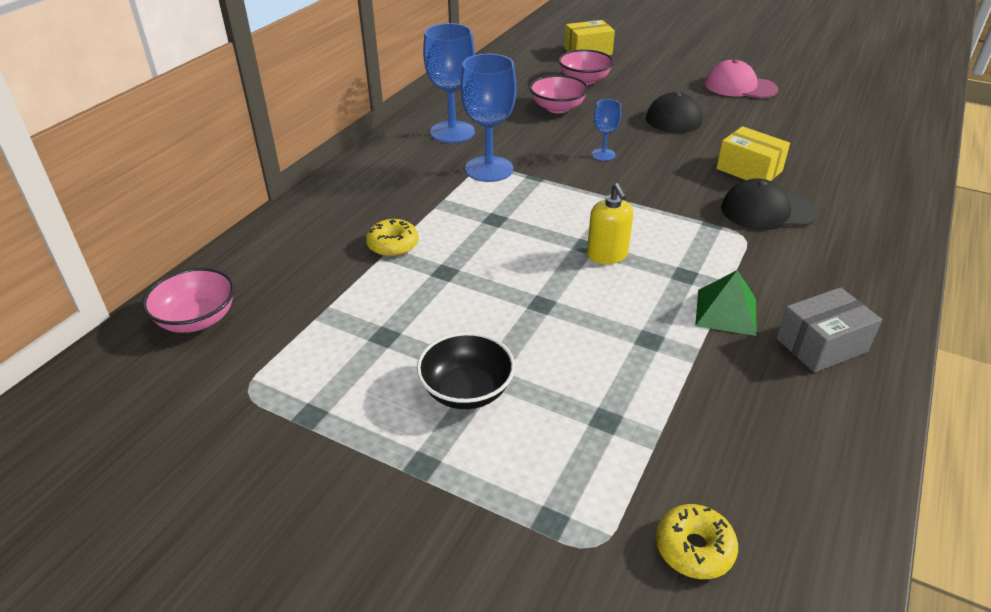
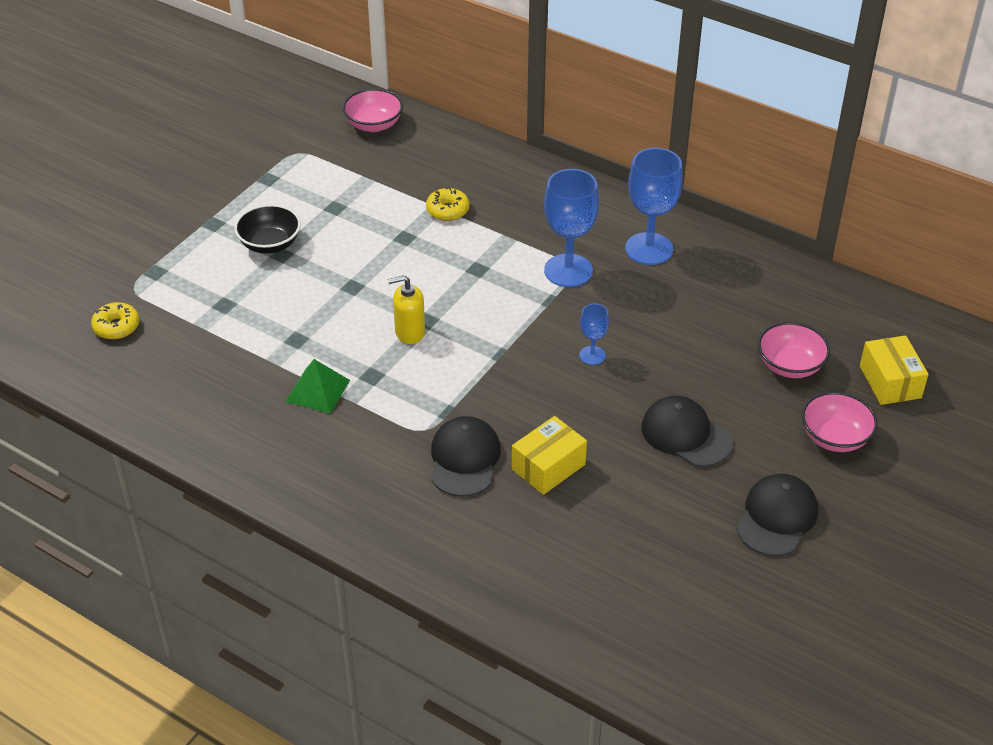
camera: 95 degrees right, 5 degrees up
(557, 108) = (708, 333): pink bowl -> pink bowl (835, 437)
(739, 86) = (776, 517): pink cap -> black cap
(821, 345) = (264, 437): grey box -> none

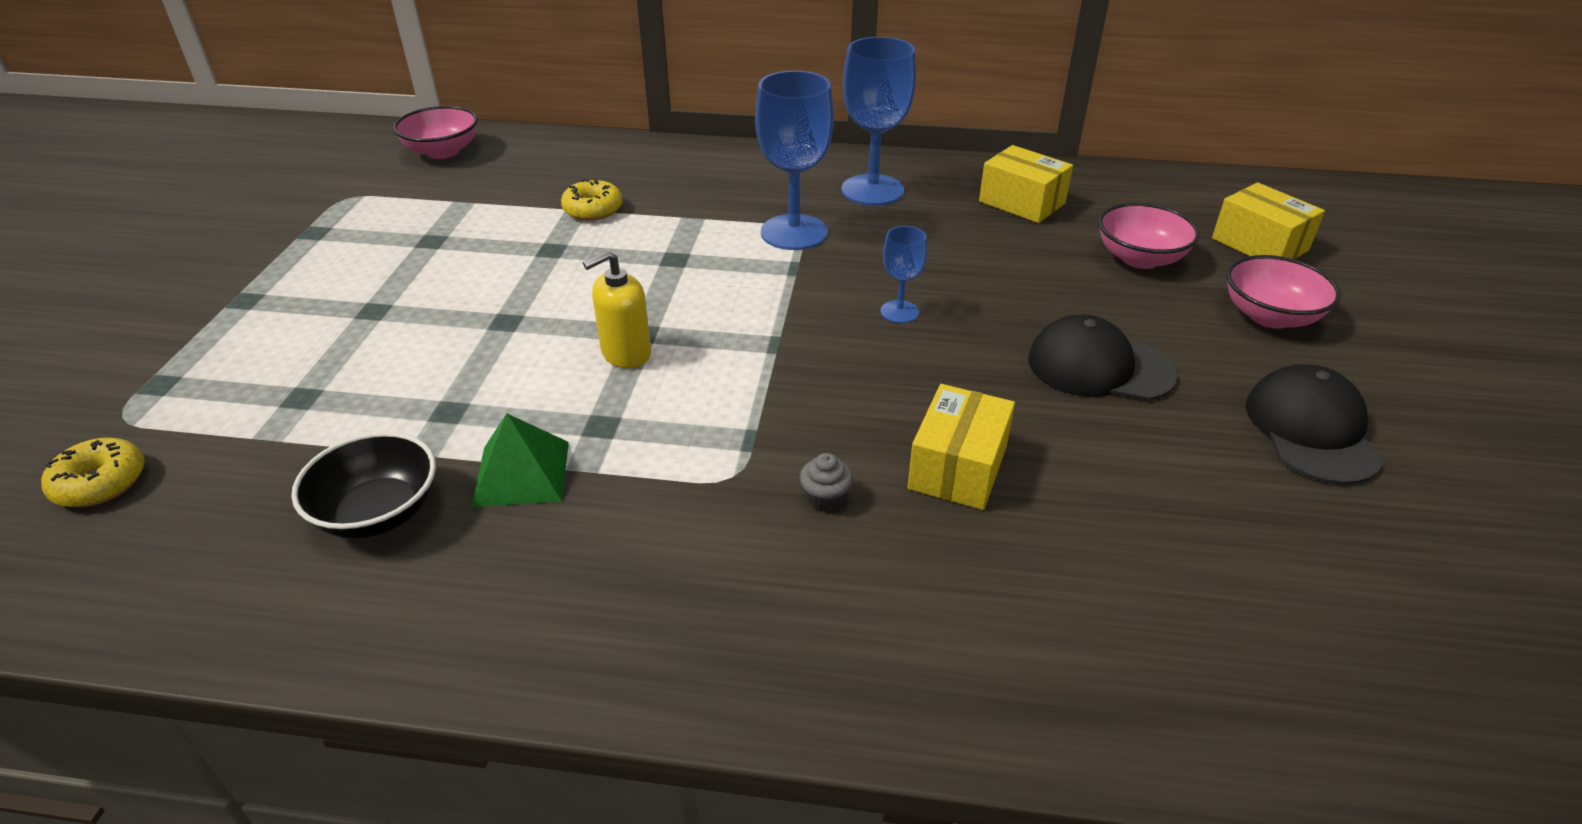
camera: 25 degrees left, 5 degrees down
(270, 244) = (349, 302): black bowl -> black bowl (379, 513)
(464, 459) = (825, 498): black cap -> grey cupcake
(748, 292) = (1021, 202): none -> yellow box

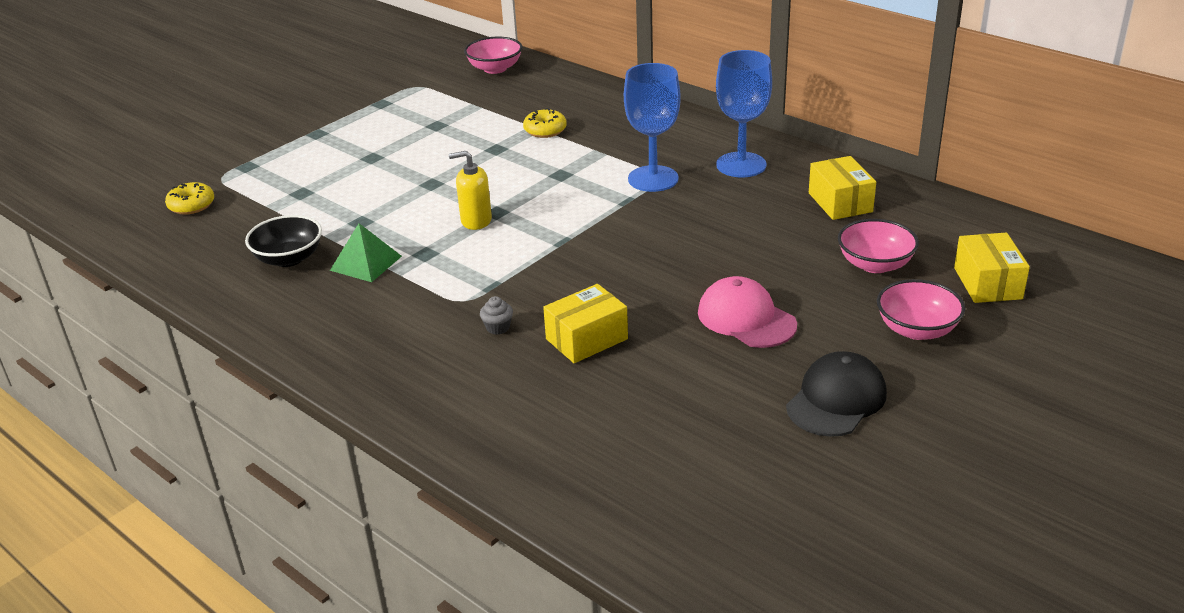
camera: 35 degrees right, 5 degrees down
(899, 312) = (660, 247): blue goblet -> none
(1099, 367) = (746, 318): black cap -> pink cap

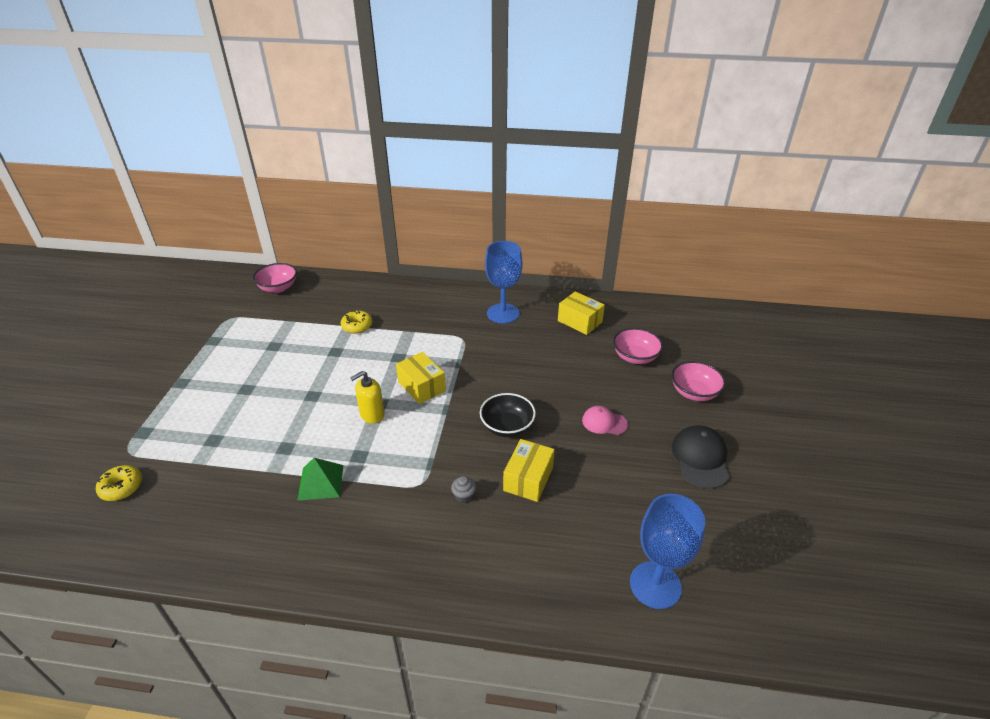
camera: 35 degrees left, 5 degrees up
(289, 258) = (254, 503): black bowl -> black bowl (507, 427)
(653, 179) = (460, 341): blue goblet -> blue goblet (655, 585)
(746, 318) = (604, 422): pink cap -> pink cap, size x0.65
(987, 283) = (698, 348): yellow box -> yellow box (421, 386)

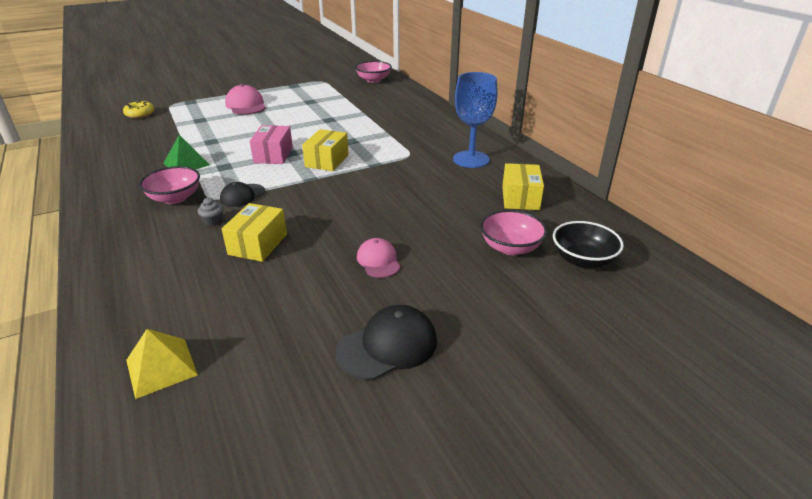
camera: 55 degrees right, 5 degrees down
(220, 392) = (246, 105): none -> pink cap
(357, 326) = (367, 115): yellow donut -> none
(372, 414) = (273, 155): yellow soap dispenser -> pink box
(434, 462) = (242, 195): none -> black cap
(507, 427) = (317, 212): black bowl -> black bowl (582, 260)
(528, 479) = (258, 244): yellow box -> yellow box turned 60 degrees counterclockwise
(655, 585) = (161, 367): blue goblet -> yellow pyramid
(694, 392) = (503, 307): pink bowl -> pink bowl (175, 198)

